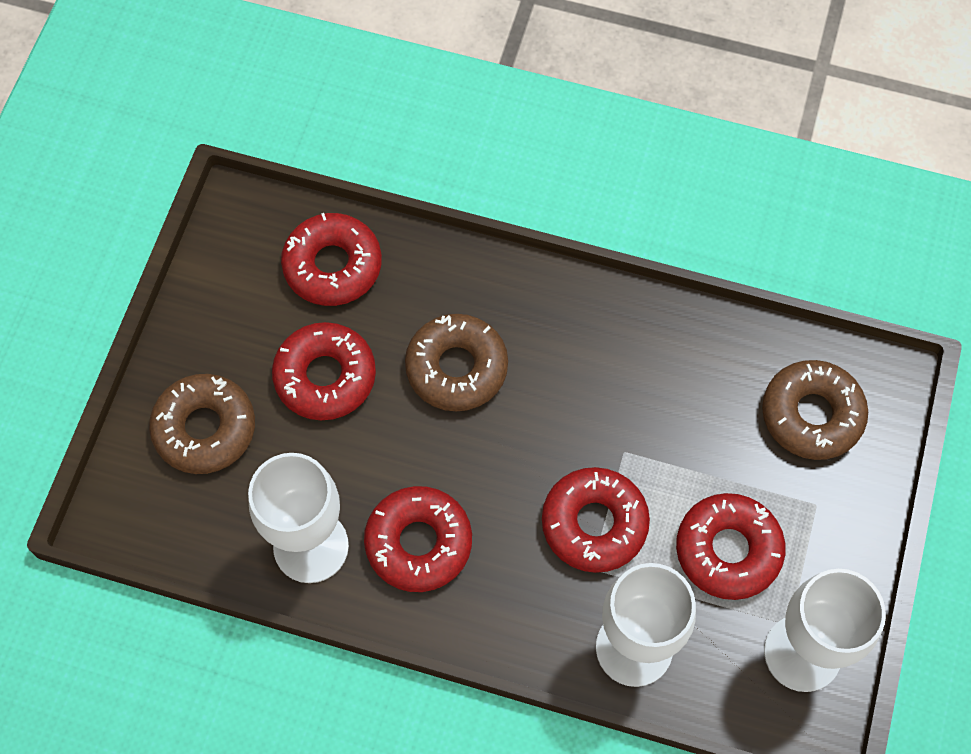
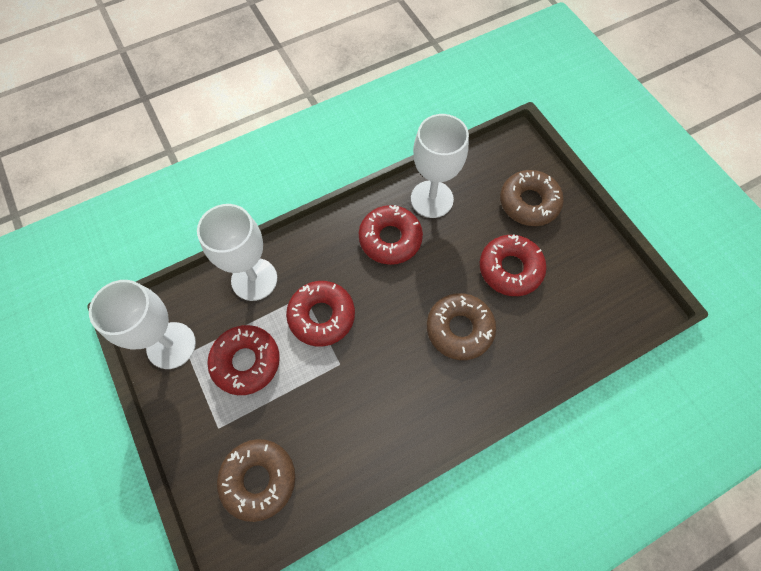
camera: 135 degrees right, 0 degrees up
(332, 266) = (572, 322): red donut -> none

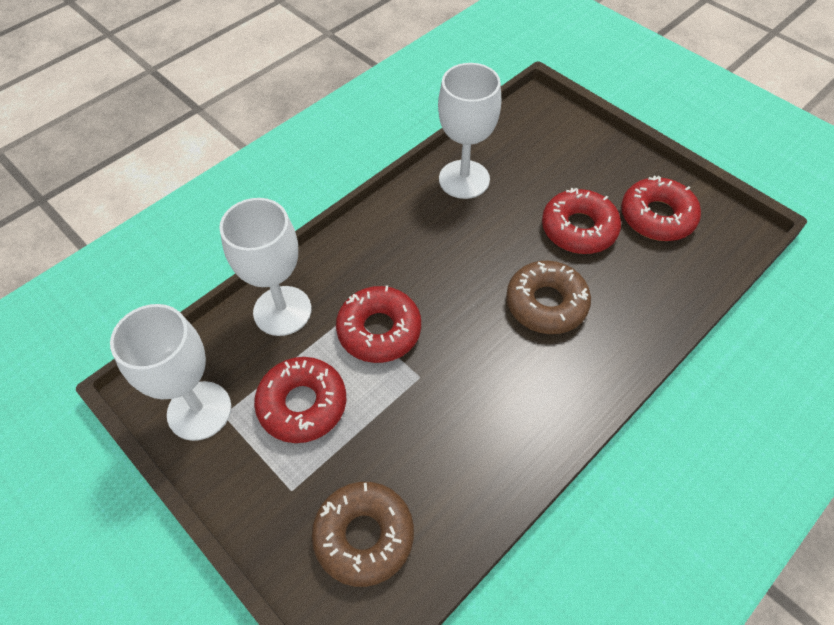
camera: 15 degrees left, 10 degrees down
(390, 239) = (431, 230): red donut -> red donut (657, 216)
(529, 203) = (573, 159): brown donut -> none

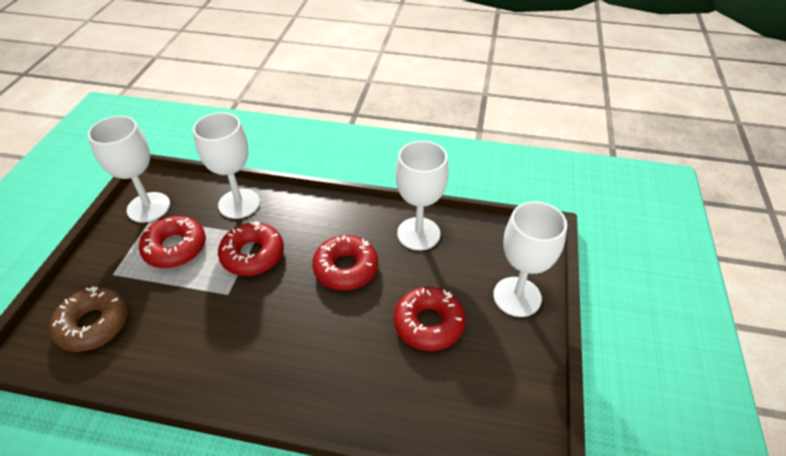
camera: 55 degrees right, 10 degrees down
(546, 303) = (338, 336): brown donut -> none
(592, 154) = (517, 296): none -> white goblet
(657, 216) = (488, 373): red donut -> red donut (346, 268)

